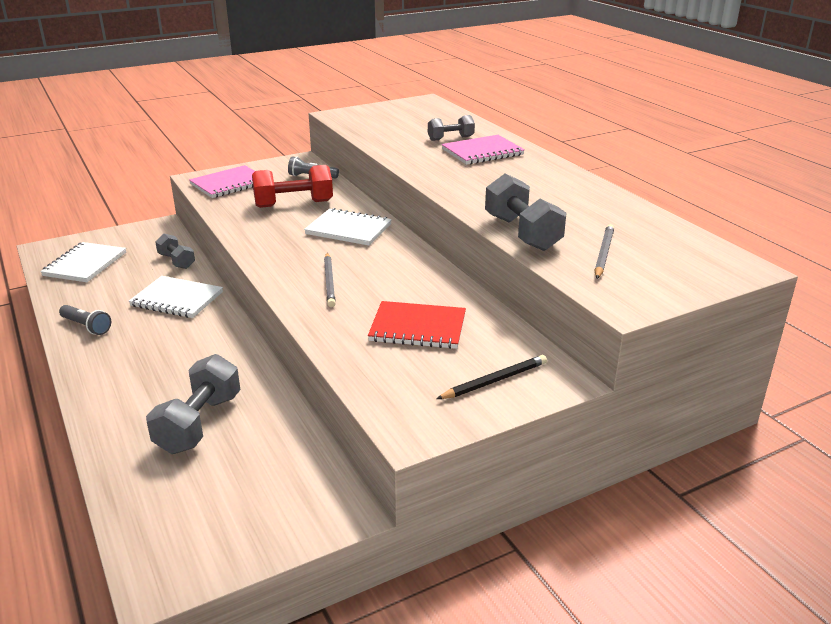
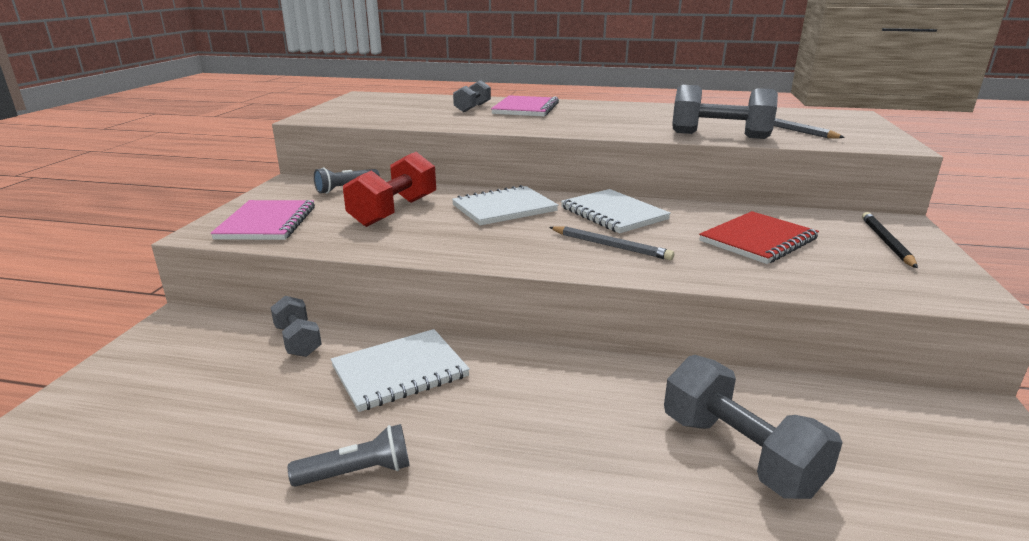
camera: 50 degrees left, 5 degrees down
(85, 264) = (158, 414): white notebook -> white notebook (613, 214)
(176, 261) = (298, 341): grey dumbbell -> grey dumbbell turned 60 degrees clockwise

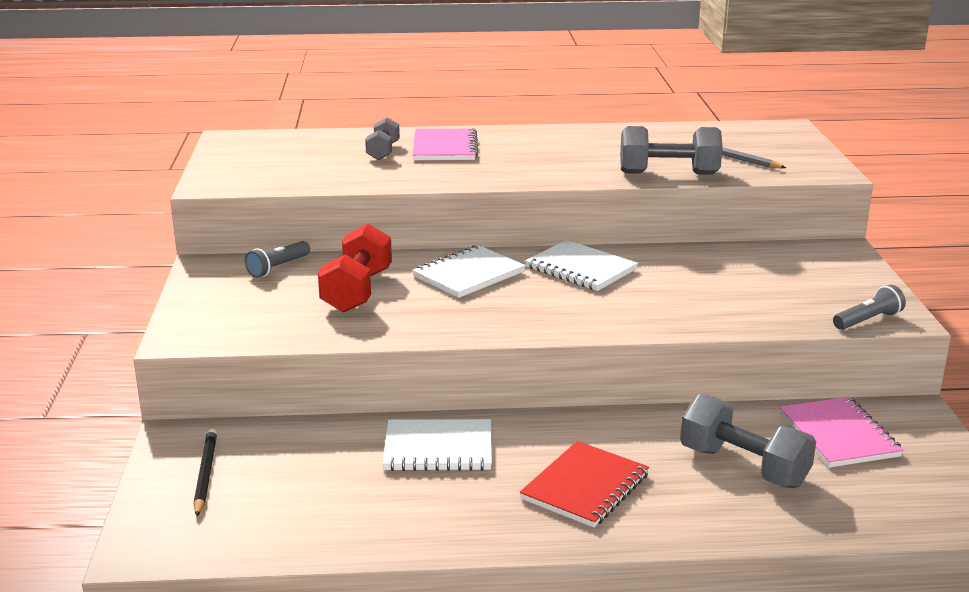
camera: 15 degrees left, 0 degrees up
(267, 223) = (233, 320): pink notebook -> pink notebook (838, 435)
(298, 341) = (319, 436): grey dumbbell -> none
(357, 472) = (459, 526): grey flashlight -> grey flashlight (868, 320)
(400, 372) = (438, 449): white notebook -> white notebook turned 45 degrees clockwise
(610, 246) = (595, 305): grey pencil -> none
(758, 240) = (724, 283): red notebook -> red notebook (585, 487)
(886, 242) = (833, 272): black pencil -> black pencil (205, 474)

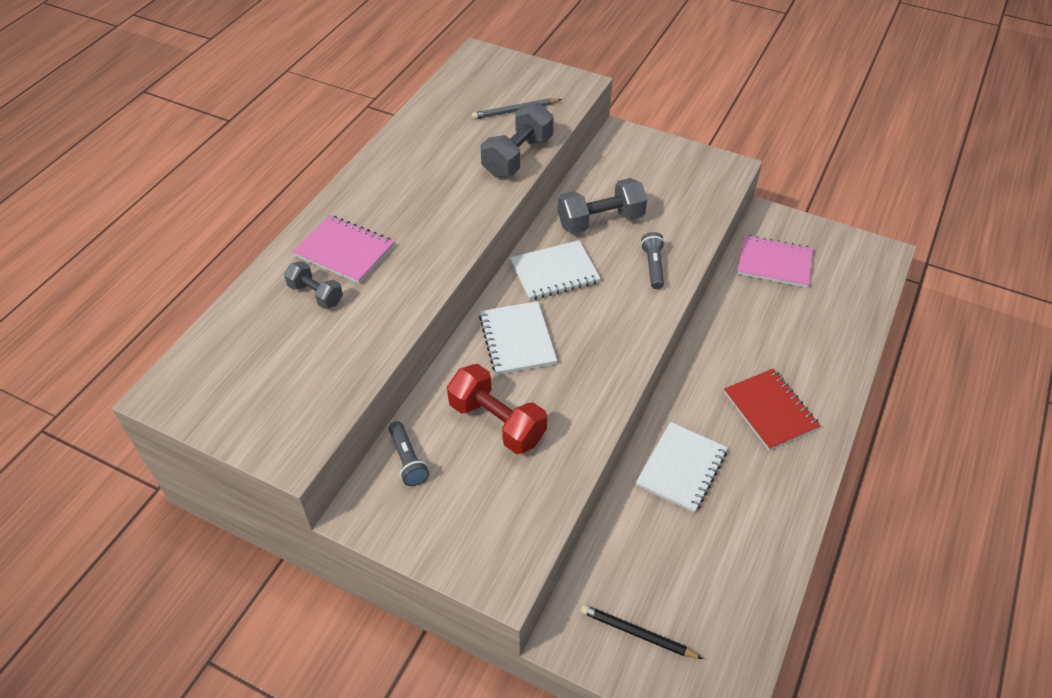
camera: 60 degrees left, 25 degrees up
(743, 467) = (786, 324): grey dumbbell -> grey dumbbell (600, 221)
(868, 320) = (725, 182): grey flashlight -> grey flashlight (653, 266)

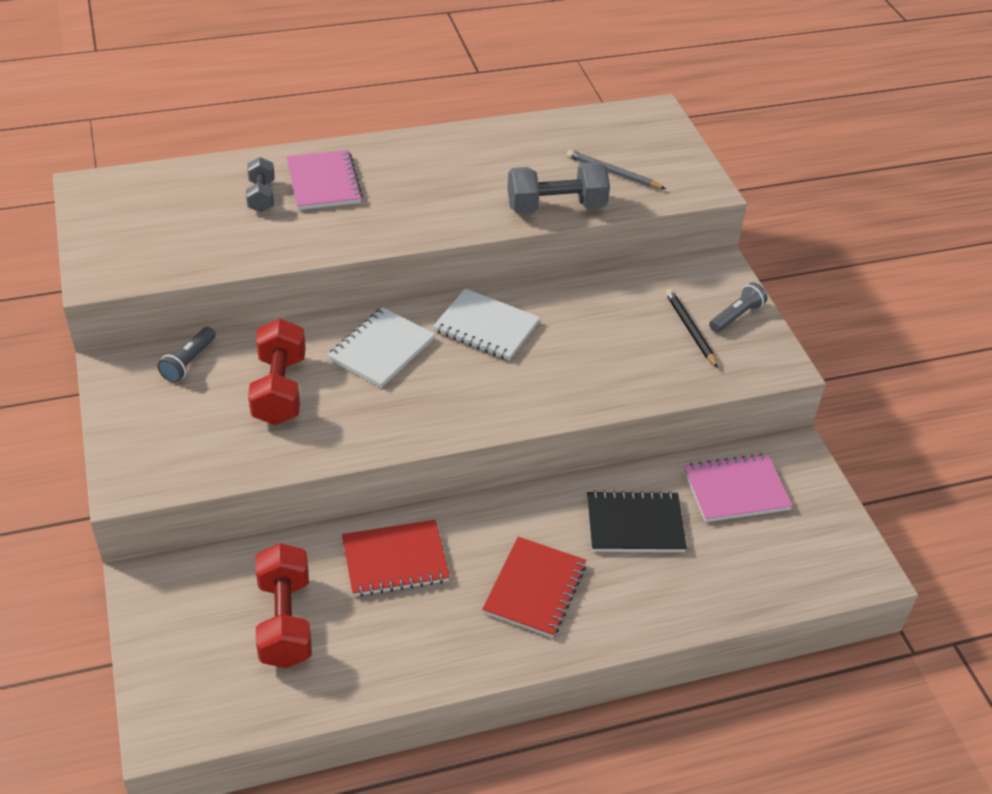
camera: 45 degrees right, 5 degrees down
(600, 221) = (587, 319): grey dumbbell -> none
(637, 633) = (190, 627): black pencil -> black pencil (690, 330)
(653, 266) = (573, 384): grey flashlight -> grey flashlight (736, 316)
(681, 468) = (395, 560): white notebook -> red notebook
(682, 568) = (285, 621): none -> red dumbbell
(760, 326) = (635, 524): none -> black notebook
(774, 263) = (736, 490): pink notebook -> pink notebook turned 75 degrees counterclockwise

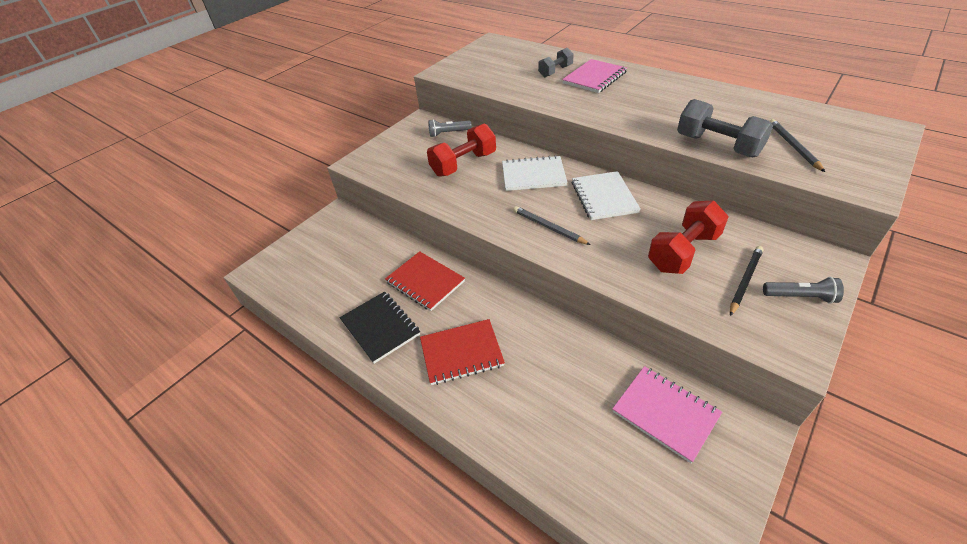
camera: 60 degrees right, 0 degrees up
(285, 621) = (350, 269): red dumbbell -> red dumbbell (683, 252)
(482, 396) = (549, 227): none -> grey pencil
(635, 524) = (565, 372): black notebook -> black notebook (380, 327)

